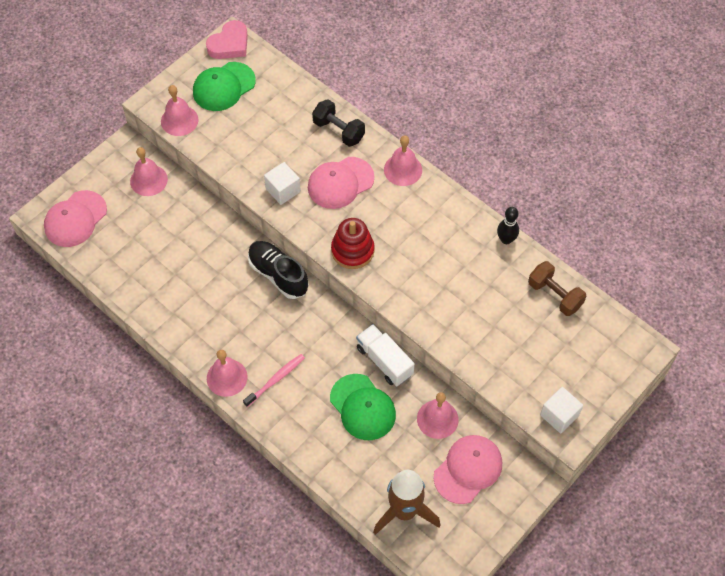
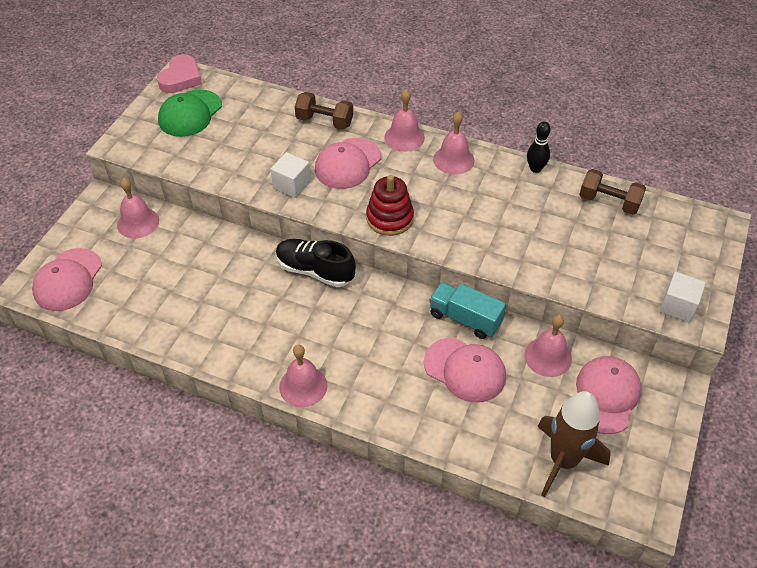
camera: 20 degrees left, 10 degrees down
(179, 120) = (155, 152): pink bell -> pink bell (453, 160)
(275, 380) = (358, 372): pink toothbrush -> none
(338, 131) = (324, 121): black dumbbell -> brown dumbbell
(362, 407) = (465, 370): green cap -> pink cap
(384, 361) = (465, 319): white truck -> turquoise truck

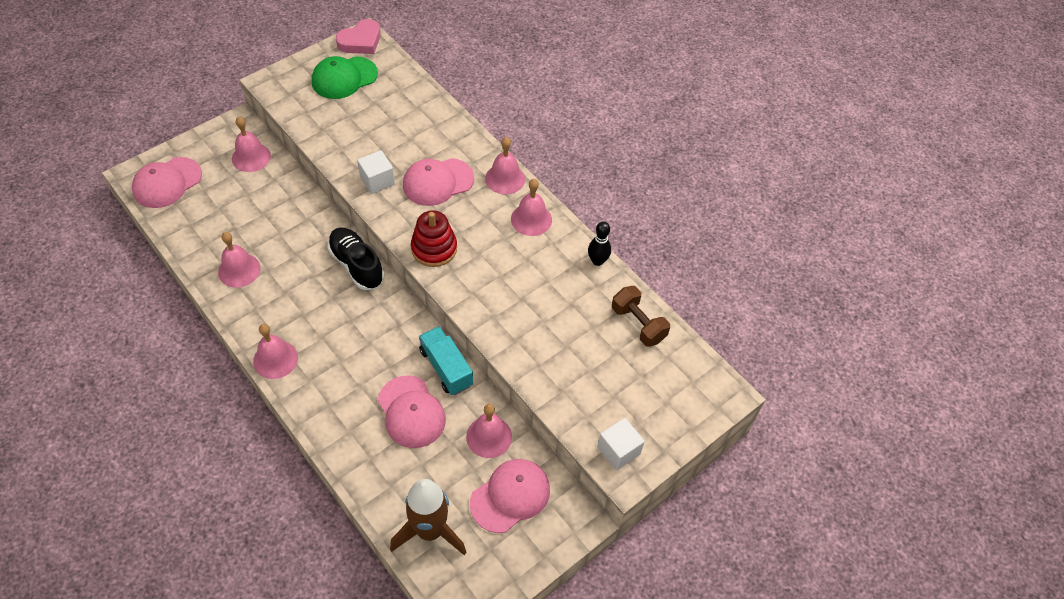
camera: 25 degrees right, 5 degrees up
(204, 325) = (239, 270): none -> pink bell
(324, 121) = (448, 133): brown dumbbell -> none

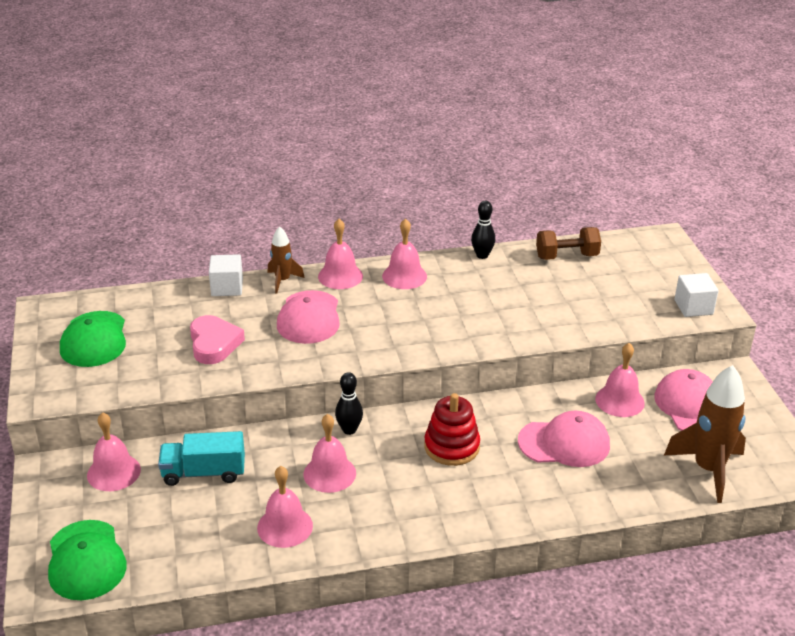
camera: 60 degrees left, 20 degrees down
(167, 183) = (86, 560): pink cap -> green cap
(275, 359) = (437, 528): pink bell -> pink bell (329, 473)
(357, 265) = (349, 430): black shoe -> black bowling pin
(360, 41) = (48, 313): pink heart -> pink heart (214, 344)
(377, 181) = (272, 357): white cube -> white cube (227, 287)
(434, 248) = (396, 344): red stacking toy -> red stacking toy (451, 447)
(446, 368) = (524, 405): turquoise truck -> turquoise truck (204, 473)
(476, 147) = (283, 281): none -> brown rocket

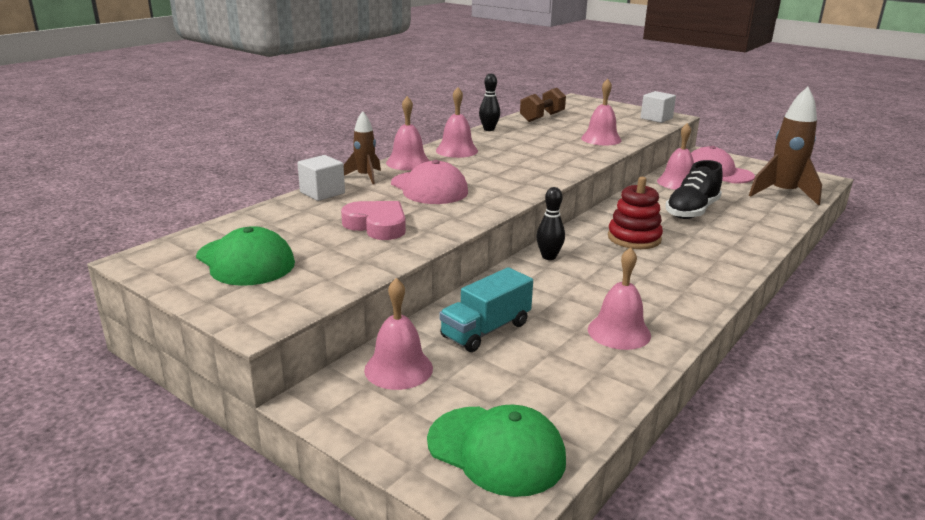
camera: 40 degrees left, 10 degrees down
(329, 473) = (585, 286): pink bell -> pink bell (601, 139)
(564, 443) = (692, 211): pink cap -> black shoe

